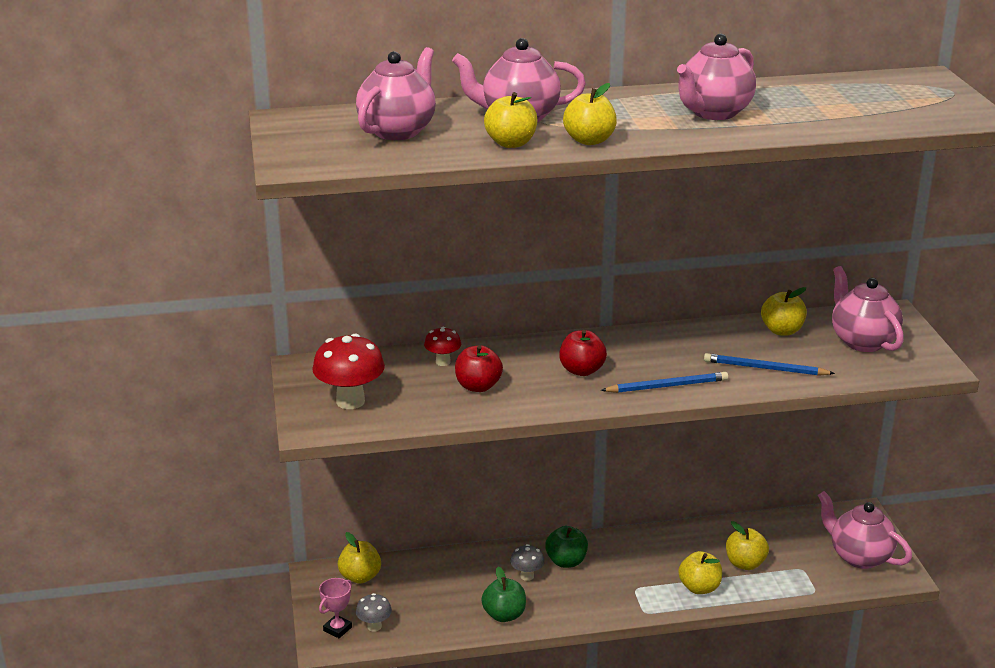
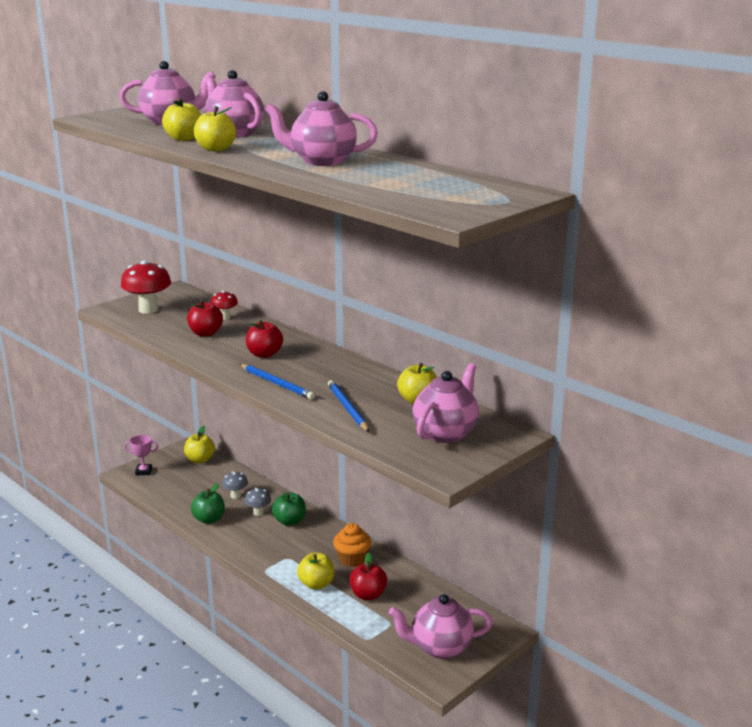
camera: 55 degrees right, 5 degrees down
(374, 626) = (156, 481): grey mushroom -> grey mushroom (235, 496)
(675, 549) = (352, 559): none -> orange cupcake
(745, 563) = (368, 595): yellow apple -> red apple
(859, 556) = (440, 647): pink teapot -> pink teapot turned 105 degrees counterclockwise

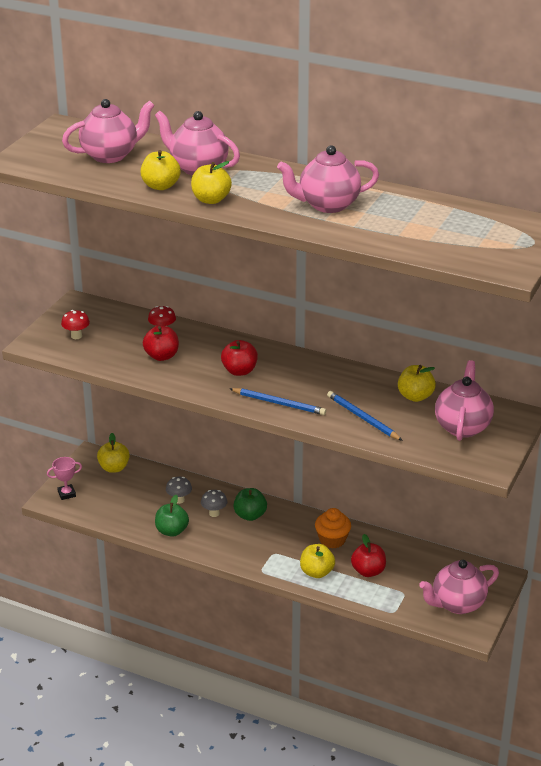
camera: 20 degrees left, 10 degrees up
(148, 309) = (76, 336): red mushroom -> red mushroom, size x0.54

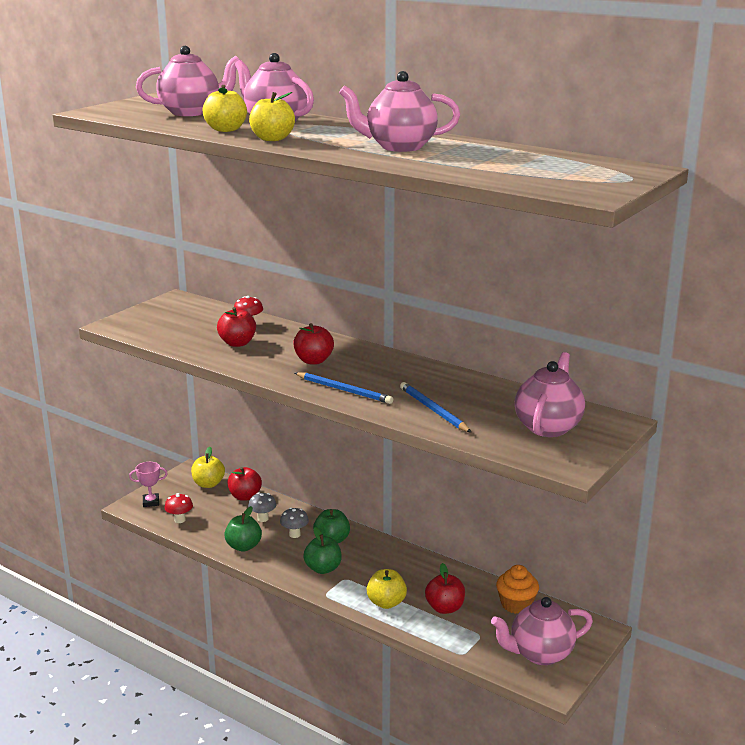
camera: 10 degrees right, 10 degrees down
(76, 336) = (159, 322): red mushroom -> red mushroom (179, 520)
(154, 478) = (245, 496): none -> red apple
(251, 545) = (323, 568): none -> green apple
(332, 540) = (413, 572): orange cupcake -> orange cupcake (516, 604)
(415, 396) = (501, 396): yellow apple -> none

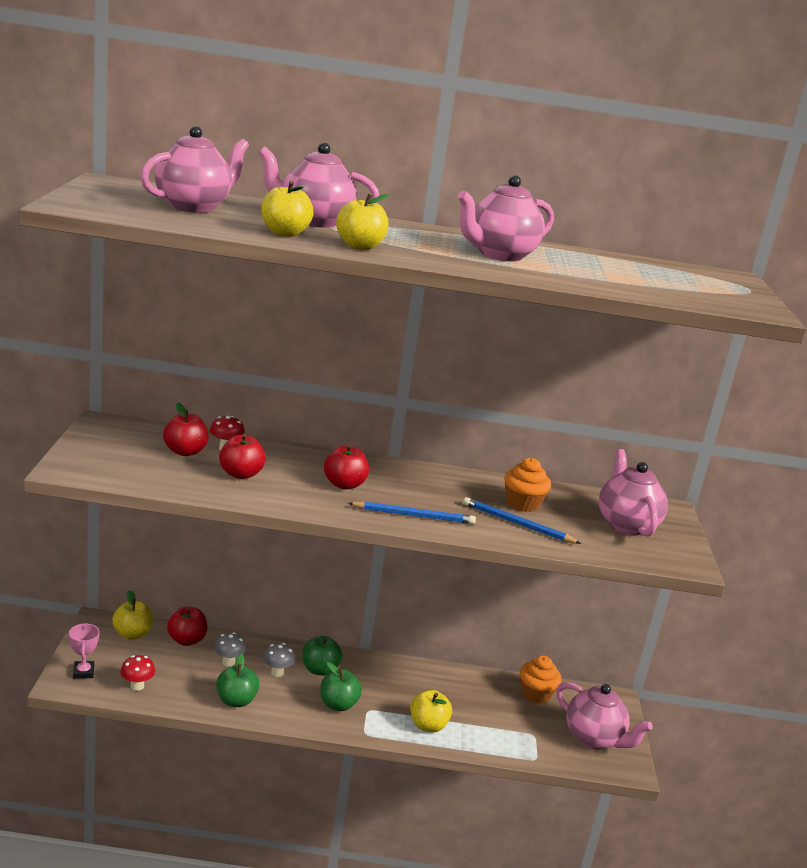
camera: 35 degrees left, 0 degrees up
(151, 502) = (83, 672): pink trophy -> pink trophy turned 60 degrees counterclockwise
(445, 608) = (482, 715): red apple -> red apple (185, 451)
(461, 396) = (522, 504): none -> orange cupcake
(540, 654) = (594, 738): pink teapot -> pink teapot turned 90 degrees counterclockwise

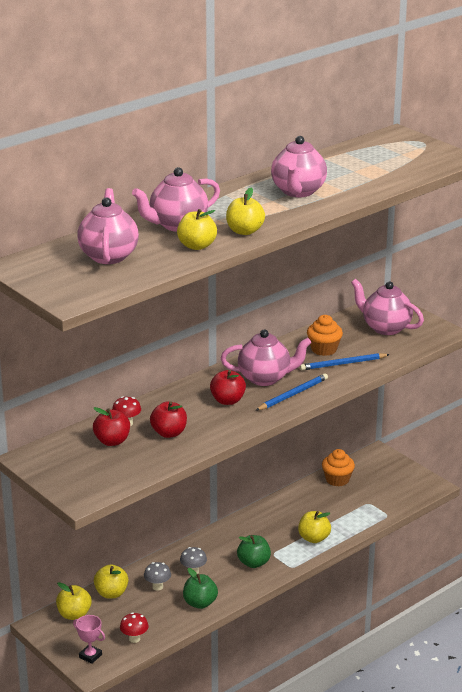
camera: 40 degrees left, 5 degrees up
(187, 640) = (111, 593): red apple -> yellow apple
(319, 669) = (212, 552): green apple -> none
(594, 738) = (397, 483): pink teapot -> pink teapot (265, 378)

